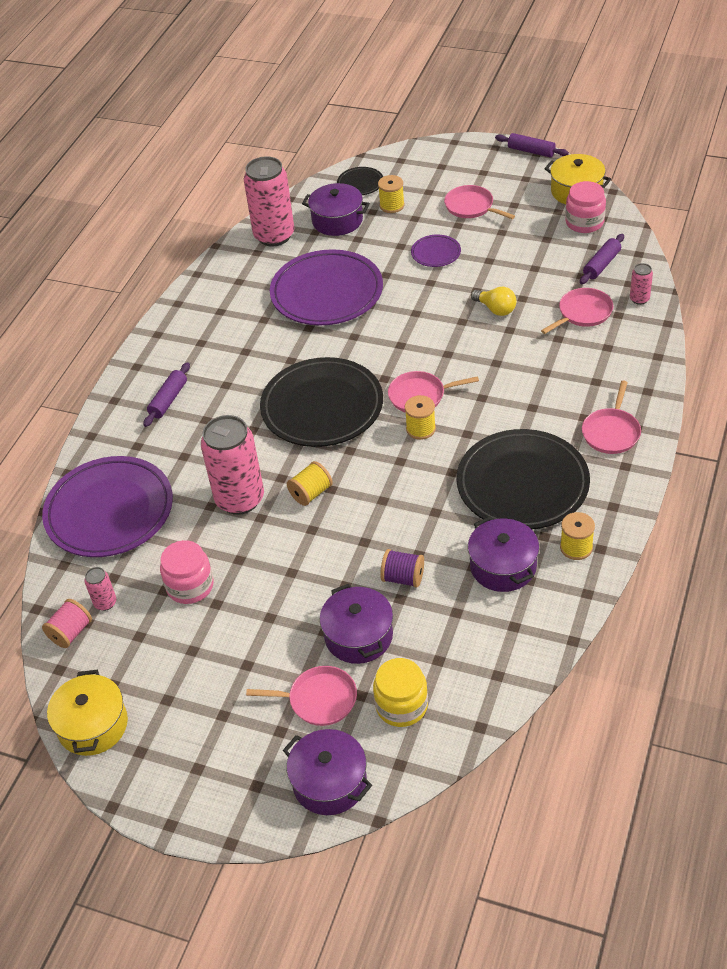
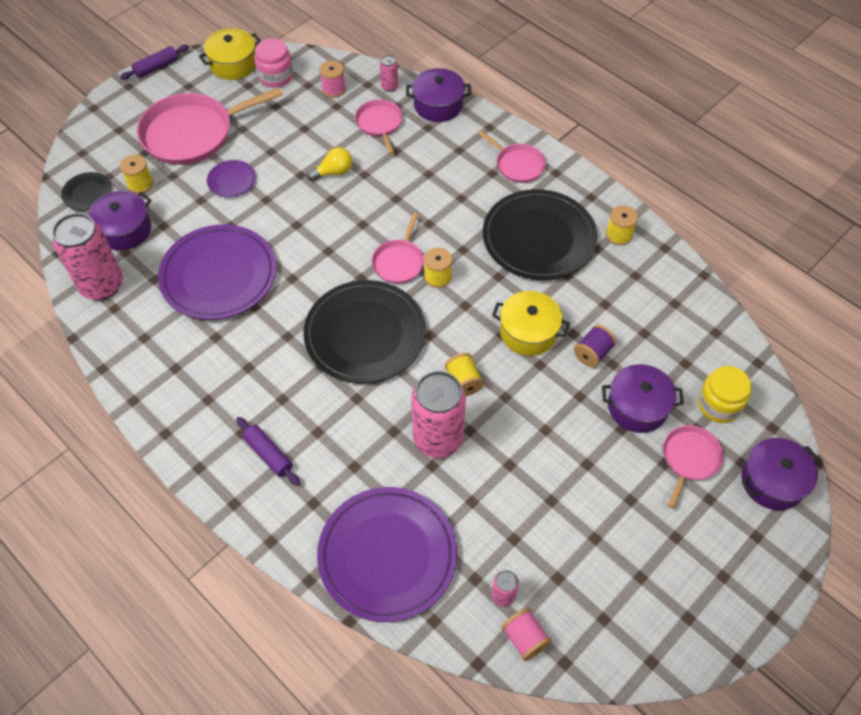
camera: 70 degrees left, 10 degrees up
(93, 725) = (643, 650): yellow pot -> yellow pot (528, 332)
(190, 586) = (520, 515): pink jar -> none
(471, 207) = (192, 133): pink pan -> pink pan, size x1.91
(503, 566) = (614, 285): purple pot -> purple pot (438, 105)
(601, 265) = (334, 89): purple rolling pin -> pink spool

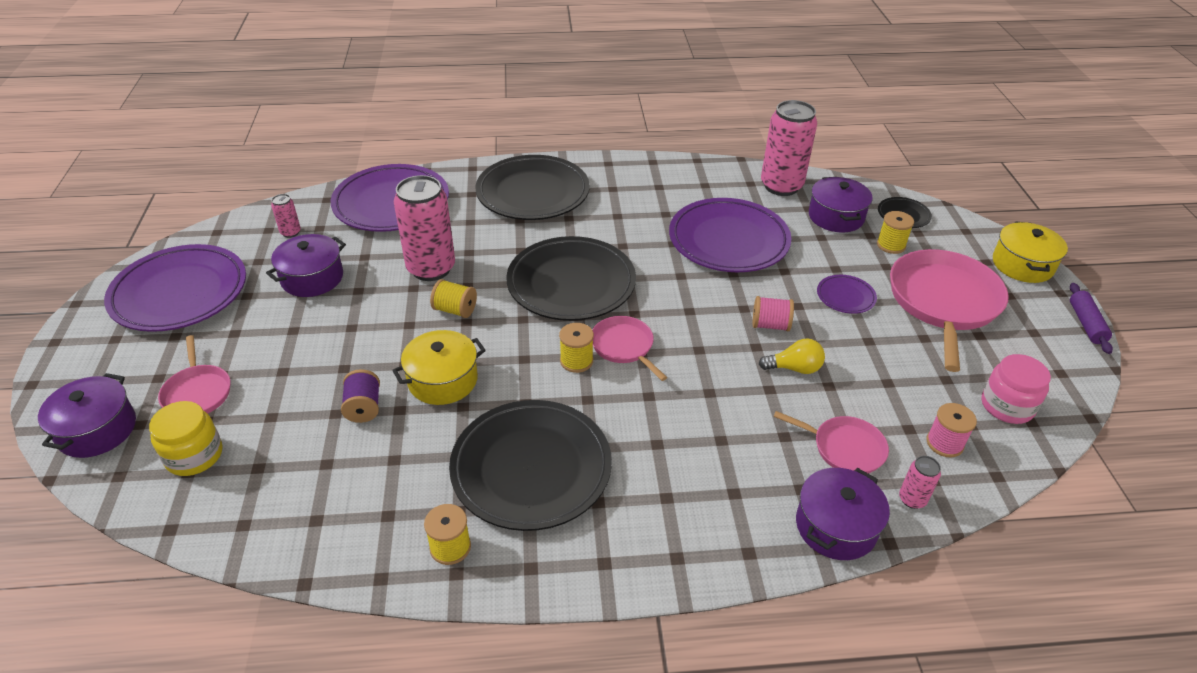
camera: 130 degrees right, 15 degrees down
(233, 64) = (1056, 383): yellow pot -> yellow pot (1022, 265)
(268, 454) = (533, 193): purple rolling pin -> black plate
(333, 172) = (794, 368): yellow light bulb -> yellow light bulb turned 105 degrees counterclockwise
(518, 165) = (655, 532): pink pan -> none
(524, 638) = (255, 225): pink spool -> pink spool (770, 325)
(637, 407) = (280, 397): purple pot -> purple pot (312, 278)
(645, 592) = (180, 293): none -> purple plate

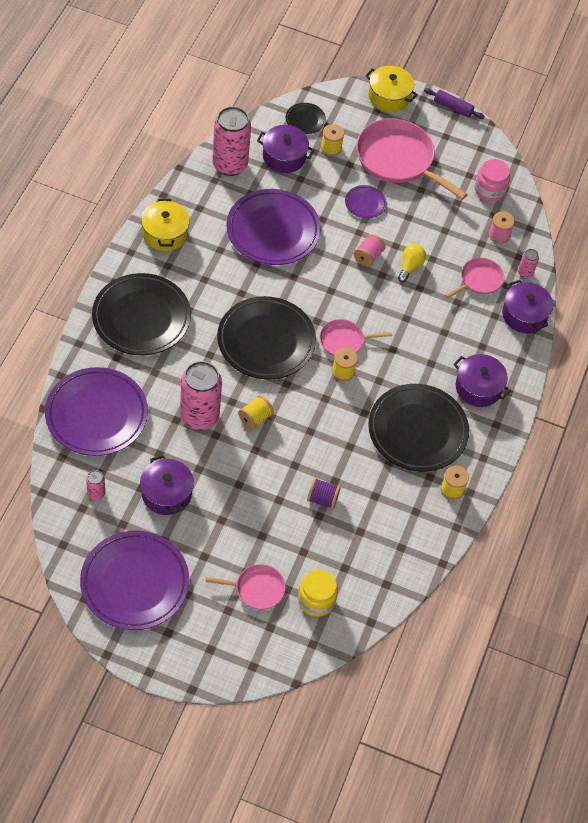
camera: 70 degrees left, 15 degrees up
(97, 430) = (262, 652): purple pot -> purple pot (478, 387)
(442, 380) = (321, 449): yellow pot -> yellow pot (165, 233)

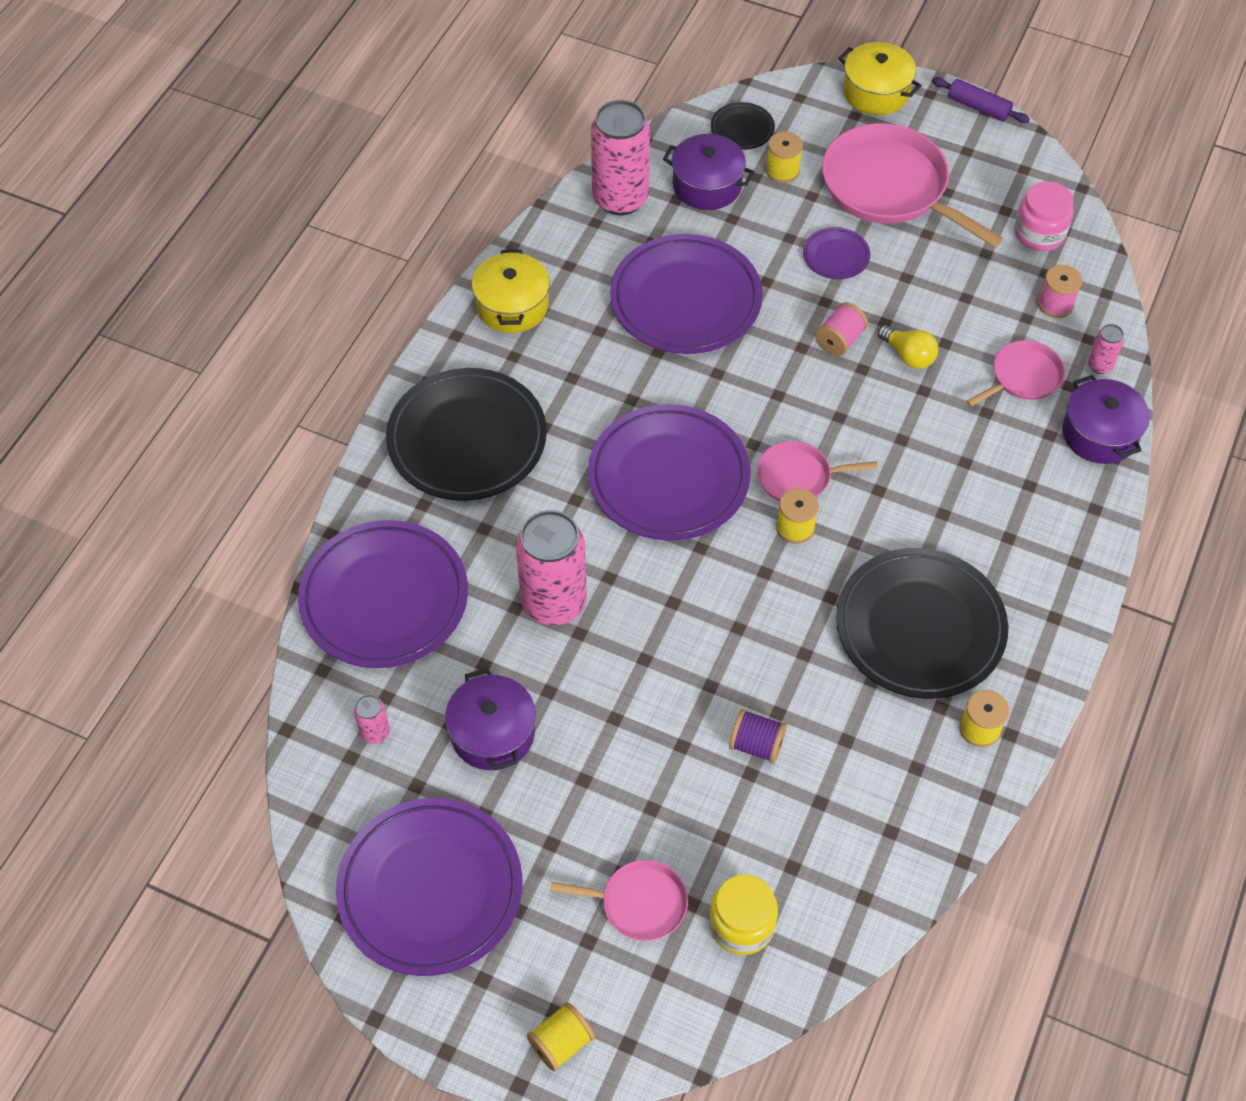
camera: 10 degrees right, 0 degrees up
(255, 418) = (646, 605): yellow spool -> yellow spool (561, 1043)
(266, 341) = (669, 477): black plate -> purple plate
(410, 266) = (908, 355): yellow light bulb -> yellow light bulb turned 105 degrees clockwise
(478, 387) = (1023, 555): purple pot -> none

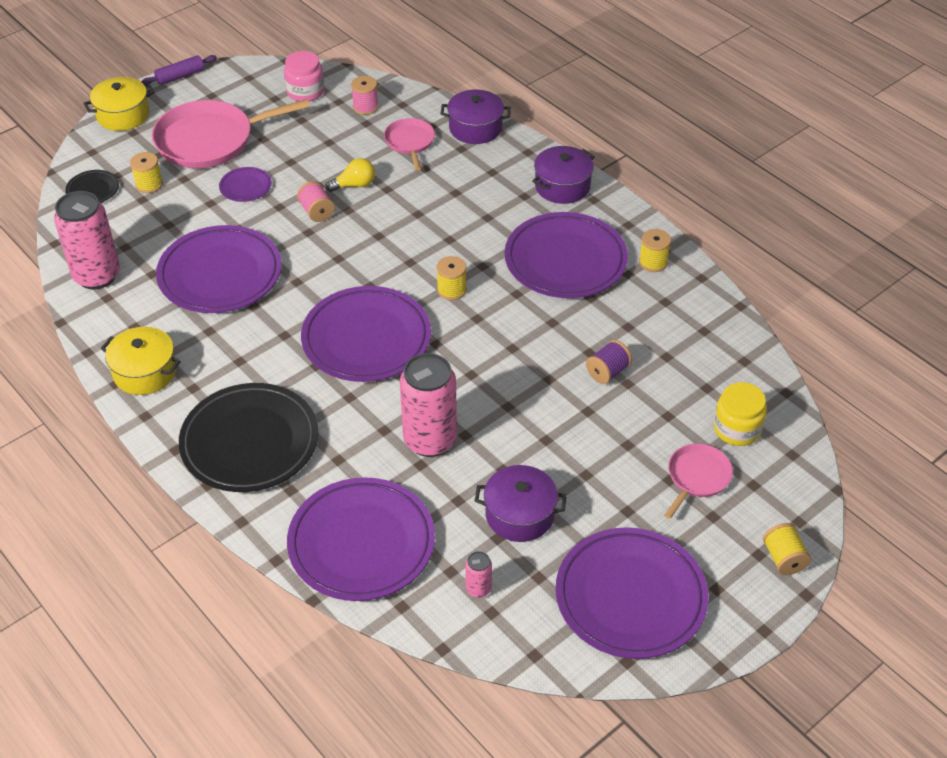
camera: 65 degrees left, 10 degrees down
(707, 185) = (127, 226): purple pot -> purple pot (562, 186)
(797, 477) = (412, 273): pink pan -> none
(920, 627) = (565, 260): black plate -> purple plate
(1099, 365) = (425, 108): pink can -> none

